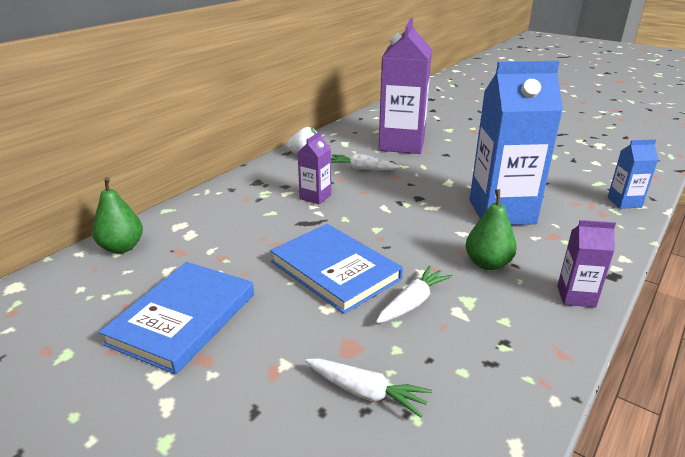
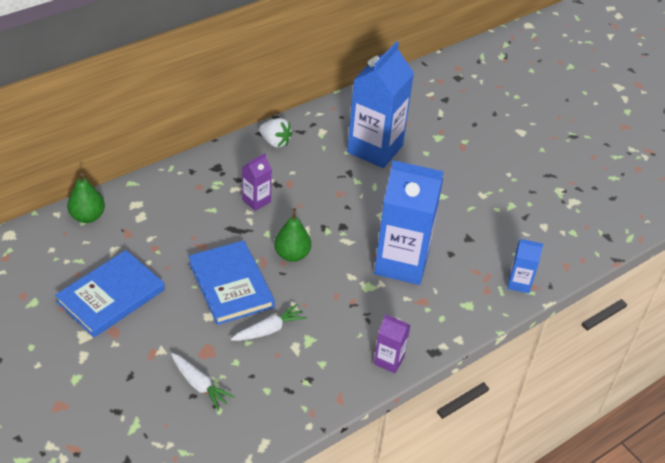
camera: 15 degrees right, 15 degrees up
(362, 169) = (316, 174): white carrot -> none
(401, 144) = (375, 149): purple carton -> blue carton
(487, 263) = (347, 312): green pear -> green pear (292, 255)

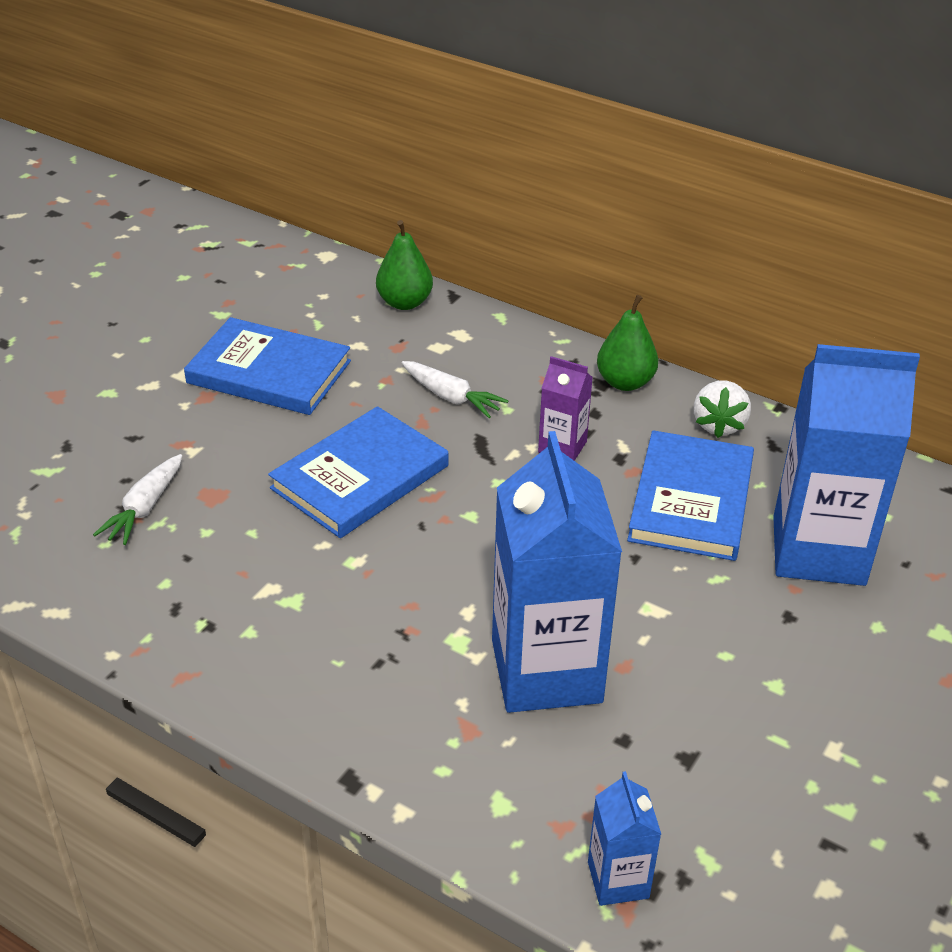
camera: 70 degrees right, 5 degrees down
(269, 330) = (289, 547): white carrot -> white carrot (451, 397)
(292, 255) = (469, 524): green pear -> green pear (625, 382)
(321, 173) = (691, 500): none -> blue book
(389, 360) = (297, 718): purple carton -> none

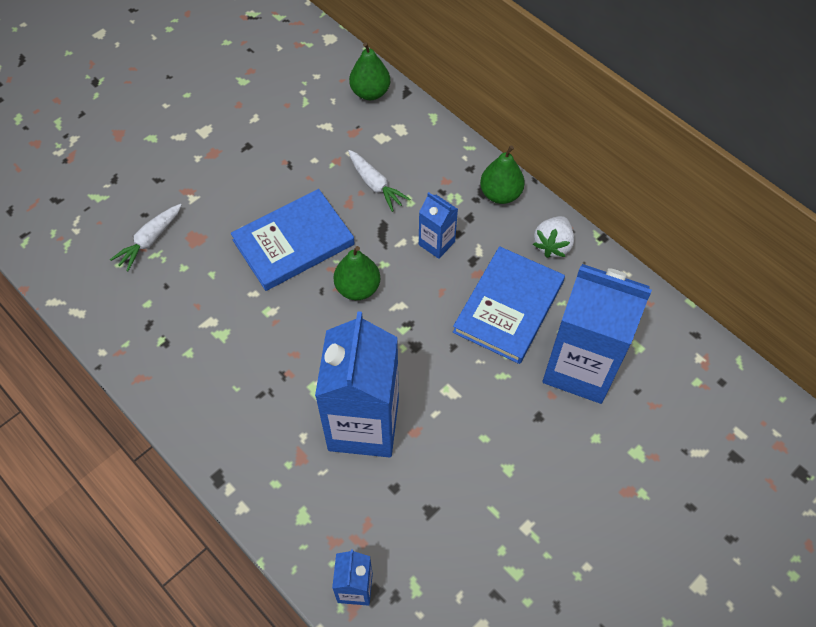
camera: 15 degrees right, 20 degrees up
(269, 372) = (260, 139): blue book -> none
(473, 513) = (357, 288): none -> green pear
(562, 447) = (436, 243): purple carton -> blue carton

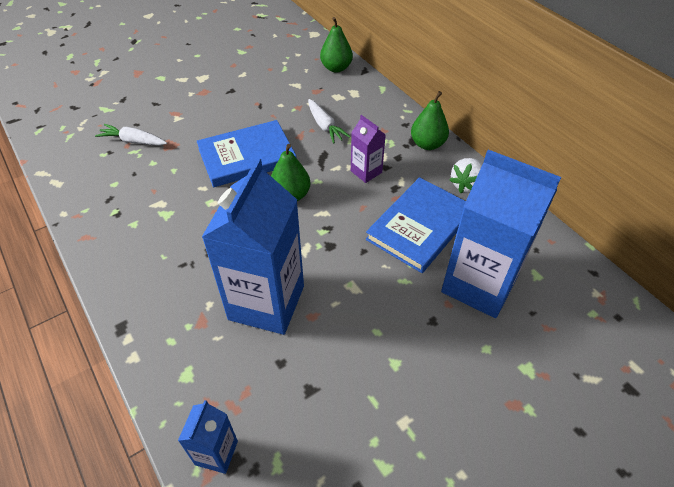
camera: 10 degrees right, 10 degrees down
(150, 240) = (133, 141): white carrot -> white carrot turned 60 degrees clockwise
(436, 243) = (366, 172): blue carton -> purple carton

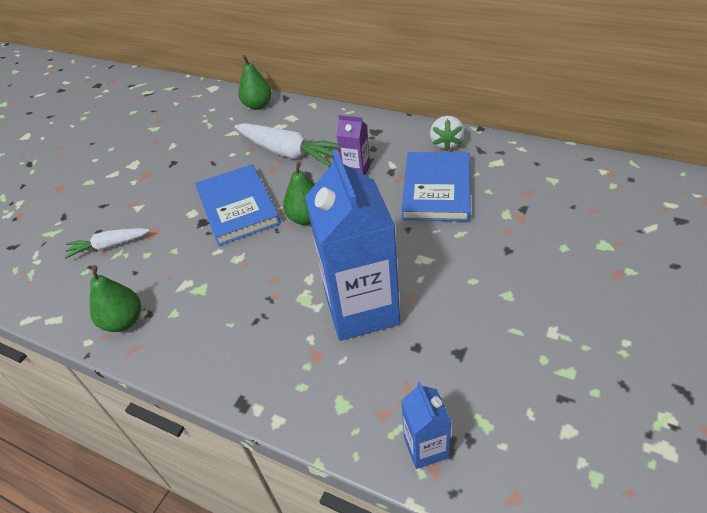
camera: 25 degrees left, 5 degrees down
(247, 156) = (237, 207): blue book -> blue book turned 60 degrees counterclockwise
(324, 126) = (288, 153): white carrot -> white carrot, size x1.75
(427, 144) = (388, 129): green pear -> green pear (124, 321)
(479, 284) = (518, 207): blue carton -> none

